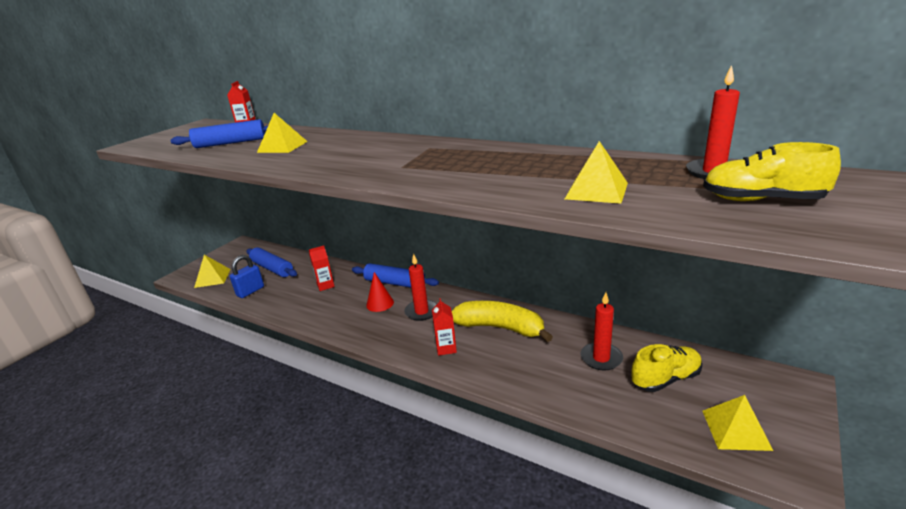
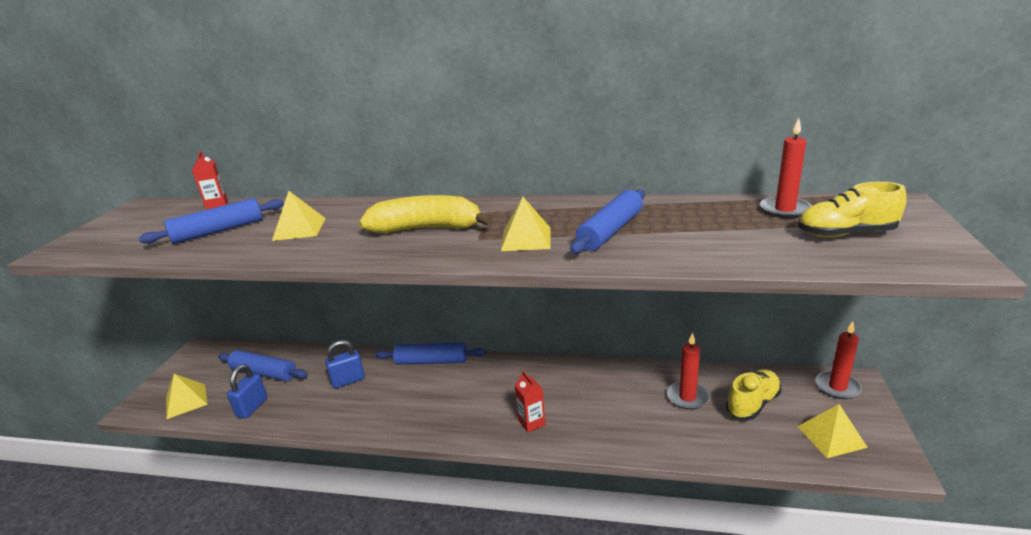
camera: 20 degrees left, 0 degrees up
(325, 285) = (348, 380): red carton -> blue padlock
(380, 303) = (428, 389): red cone -> none
(421, 312) = (481, 388): red candle -> red candle (837, 387)
(500, 328) = (575, 388): yellow banana -> yellow banana (427, 228)
(518, 172) = (610, 231): none -> blue rolling pin
(596, 191) = (703, 242): yellow pyramid -> yellow pyramid (526, 239)

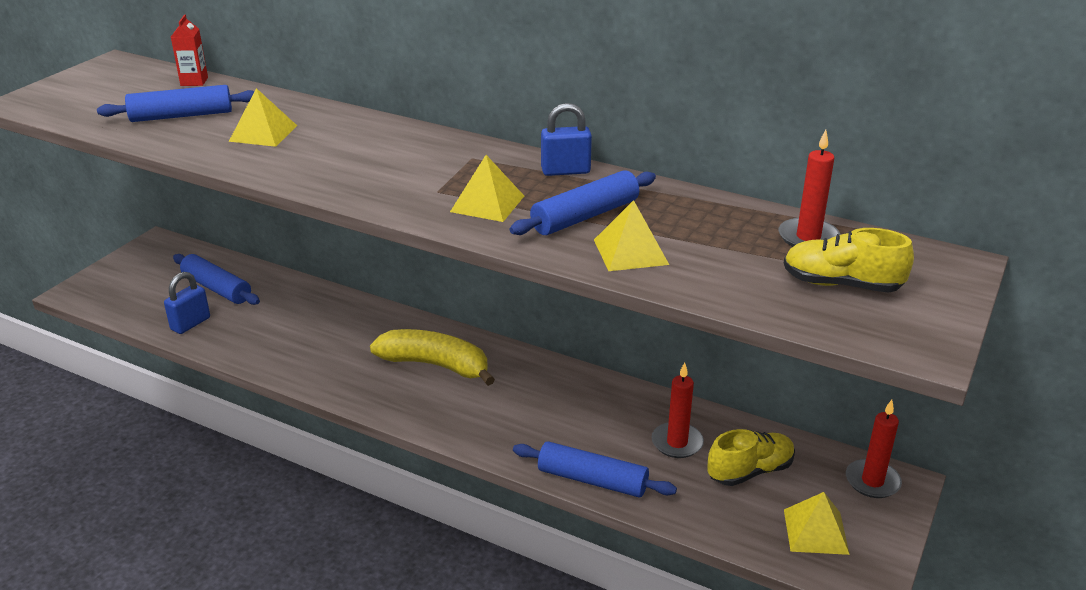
camera: 15 degrees right, 5 degrees up
(186, 401) = (126, 299): yellow pyramid -> yellow pyramid (630, 252)
(348, 380) = (303, 321): blue padlock -> blue padlock (565, 171)
(427, 228) = (394, 165): yellow banana -> yellow banana (436, 365)
(431, 361) = (405, 323): blue rolling pin -> blue rolling pin (592, 480)
(531, 422) = (479, 421): red carton -> none

